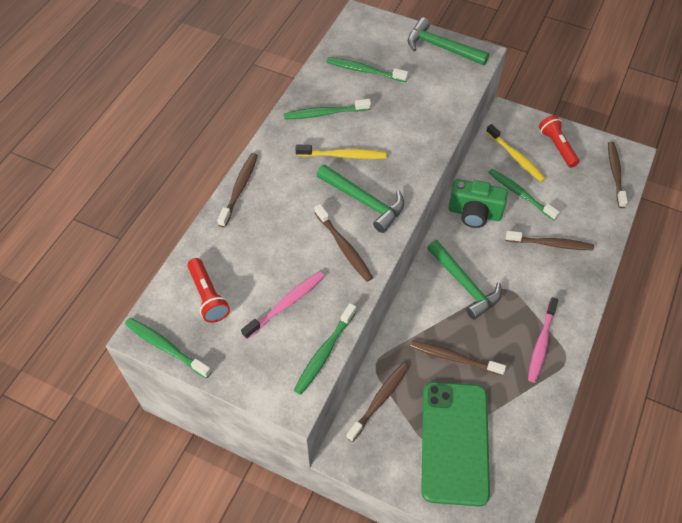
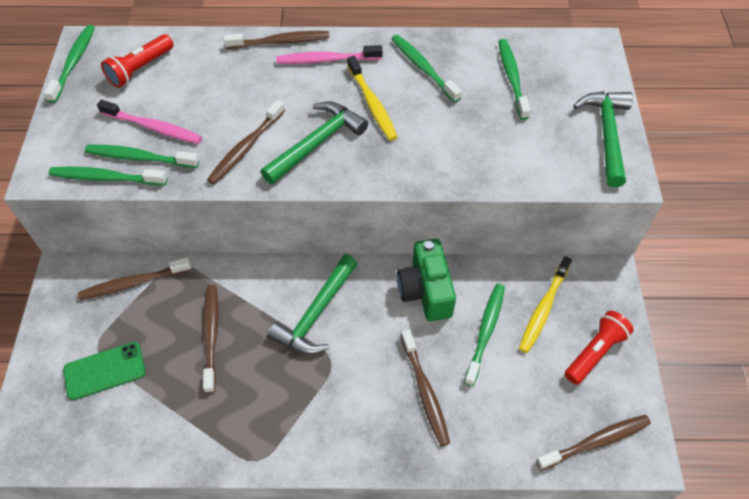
camera: 65 degrees right, 0 degrees up
(315, 323) = (140, 158): none -> green toothbrush
(364, 201) = (317, 143): green hammer -> green hammer turned 150 degrees counterclockwise
(379, 400) = (133, 283): brown toothbrush -> brown toothbrush turned 150 degrees clockwise
(454, 442) = (104, 371): green phone -> green phone, size x0.52
(541, 343) = (268, 424): pink toothbrush -> pink toothbrush (326, 60)

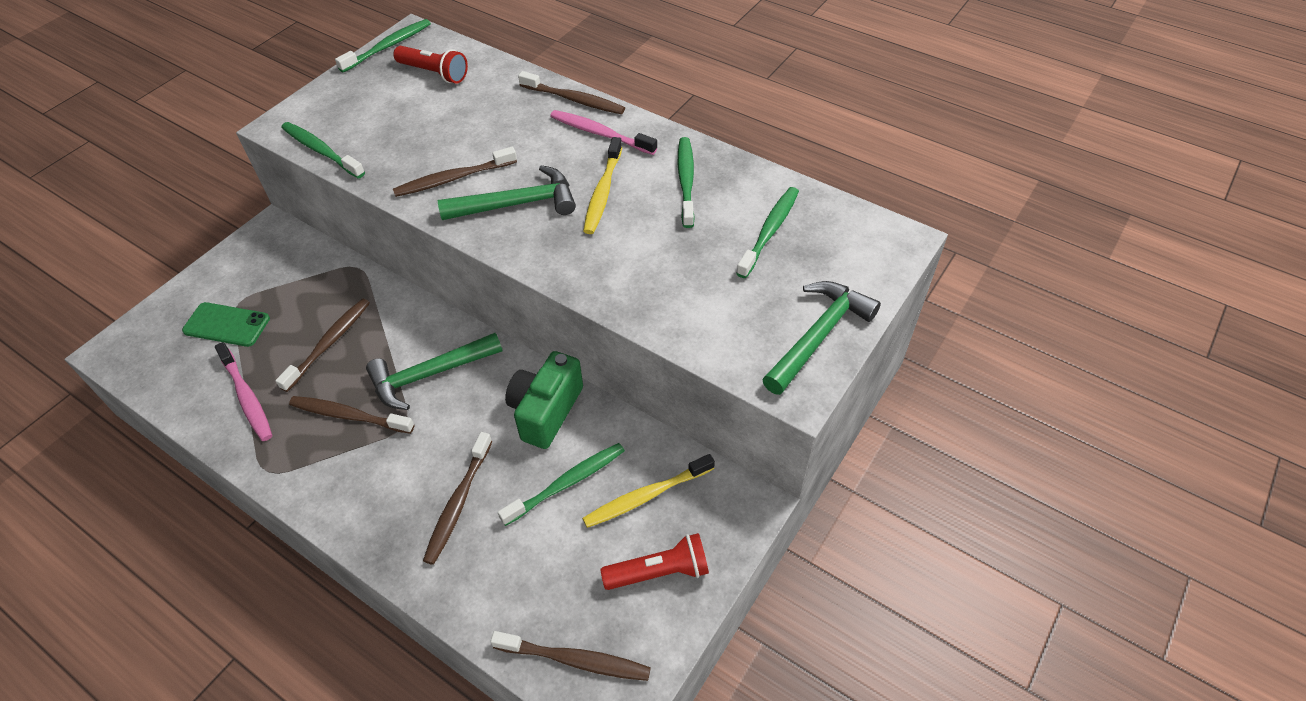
camera: 35 degrees right, 5 degrees down
(133, 283) = (312, 265): brown toothbrush -> brown toothbrush (349, 416)
(140, 69) = (434, 73): red flashlight -> red flashlight turned 135 degrees counterclockwise
(140, 158) = (362, 147): green toothbrush -> none
(153, 127) = (396, 127): pink toothbrush -> pink toothbrush (247, 397)

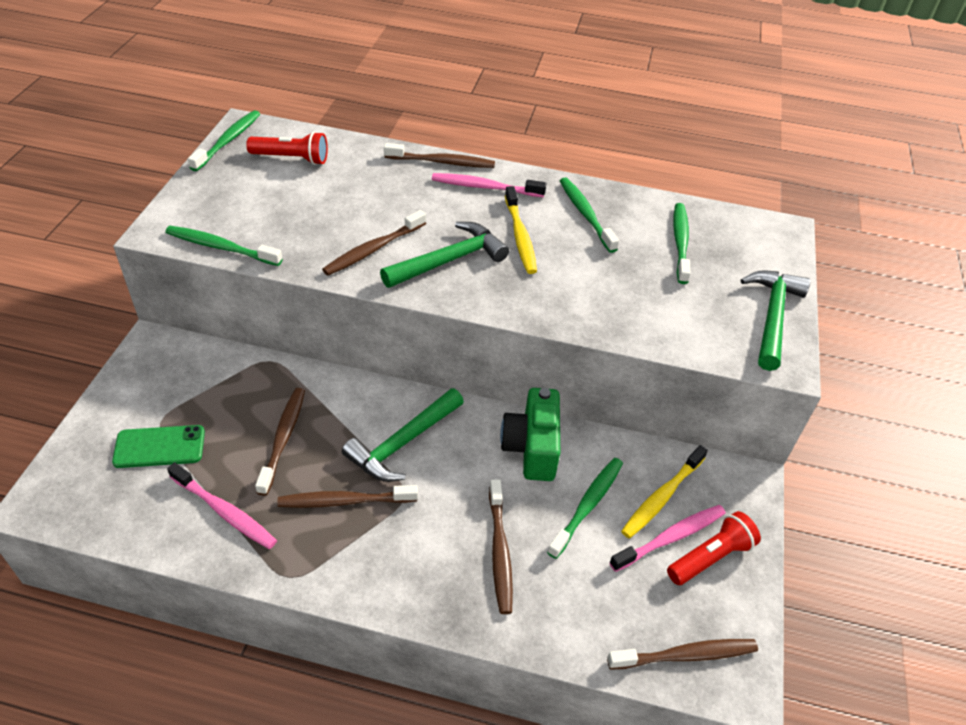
camera: 25 degrees left, 5 degrees down
(630, 539) = (670, 537): none -> pink toothbrush

